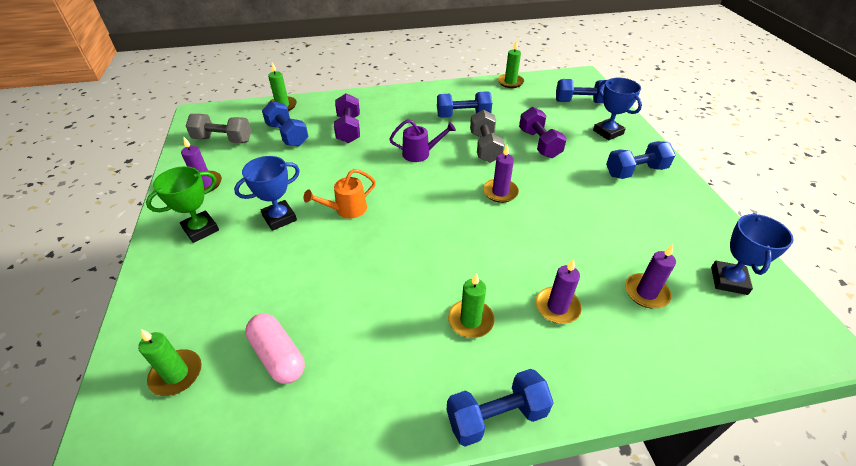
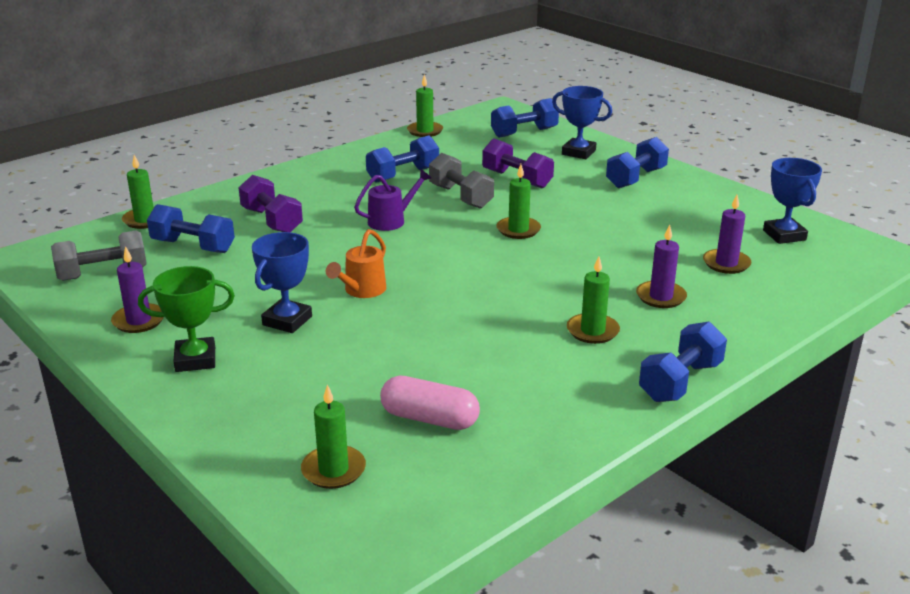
camera: 30 degrees left, 15 degrees down
(201, 229) = (195, 359): green trophy -> green trophy turned 60 degrees clockwise
(500, 192) = (518, 230): purple candle -> green candle

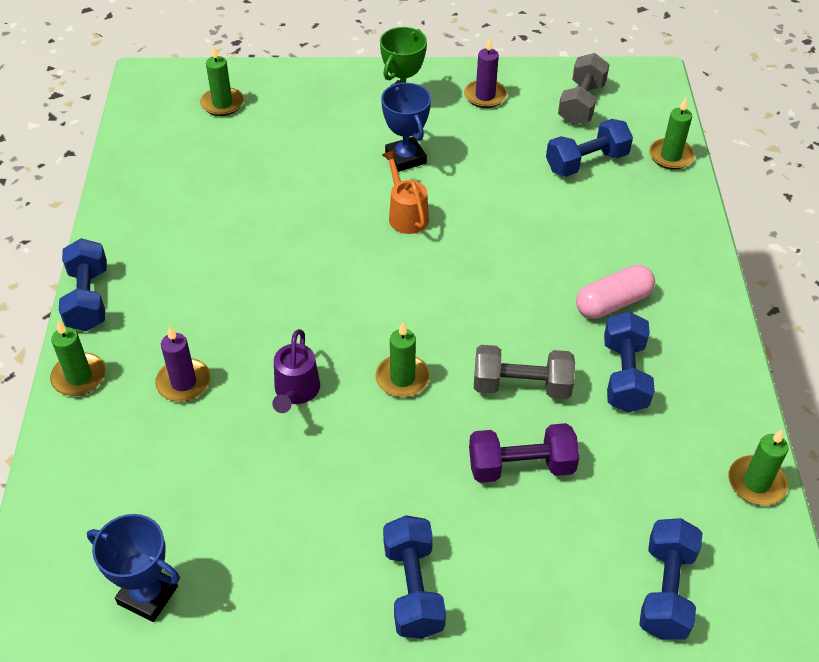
camera: 130 degrees right, 20 degrees up
(272, 221) = (595, 226): purple dumbbell -> none
(391, 220) = (516, 302): purple watering can -> purple watering can (296, 392)
(429, 418) = (215, 161): pink capsule -> pink capsule (613, 303)
(578, 152) = (544, 596): blue trophy -> none
(592, 331) = (197, 301): green candle -> green candle (79, 377)
(726, 263) = (167, 483): purple candle -> none

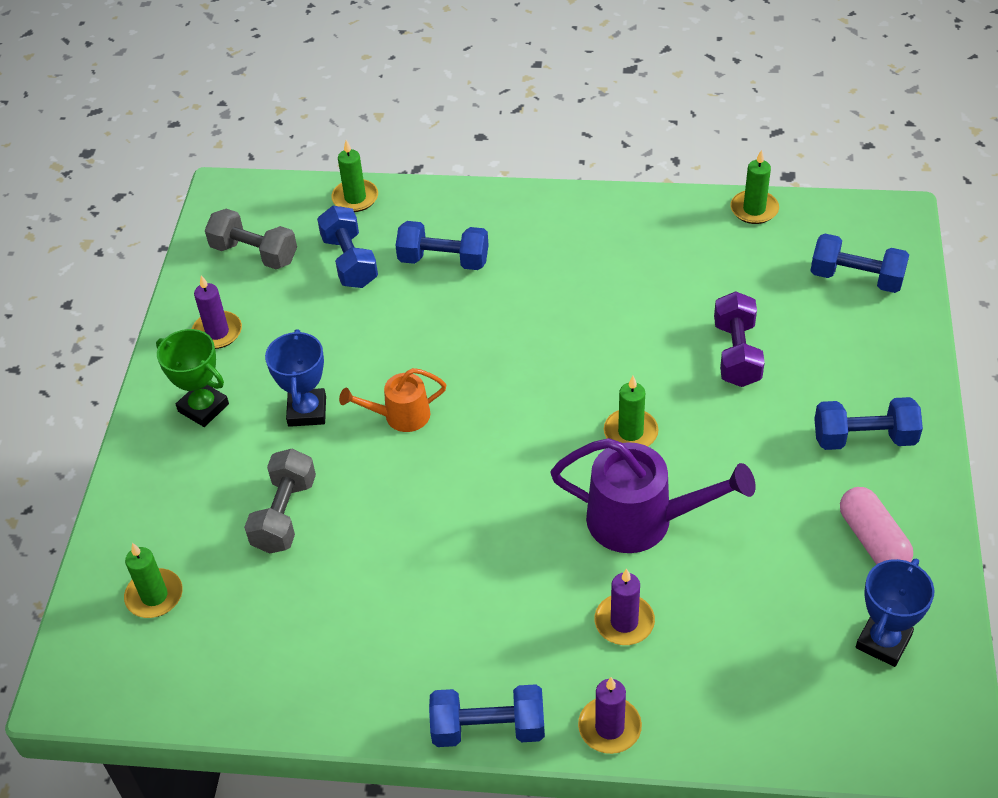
camera: 80 degrees left, 0 degrees up
(79, 377) = (609, 727): green candle -> purple candle
(296, 392) = (643, 520): purple watering can -> purple watering can, size x1.74
(405, 158) = (307, 411): blue trophy -> blue trophy turned 75 degrees counterclockwise
(521, 386) = (645, 344): grey dumbbell -> grey dumbbell (284, 514)
(613, 303) = (549, 268): pink capsule -> pink capsule (873, 540)
(624, 375) = (638, 272): blue dumbbell -> blue dumbbell (443, 260)

